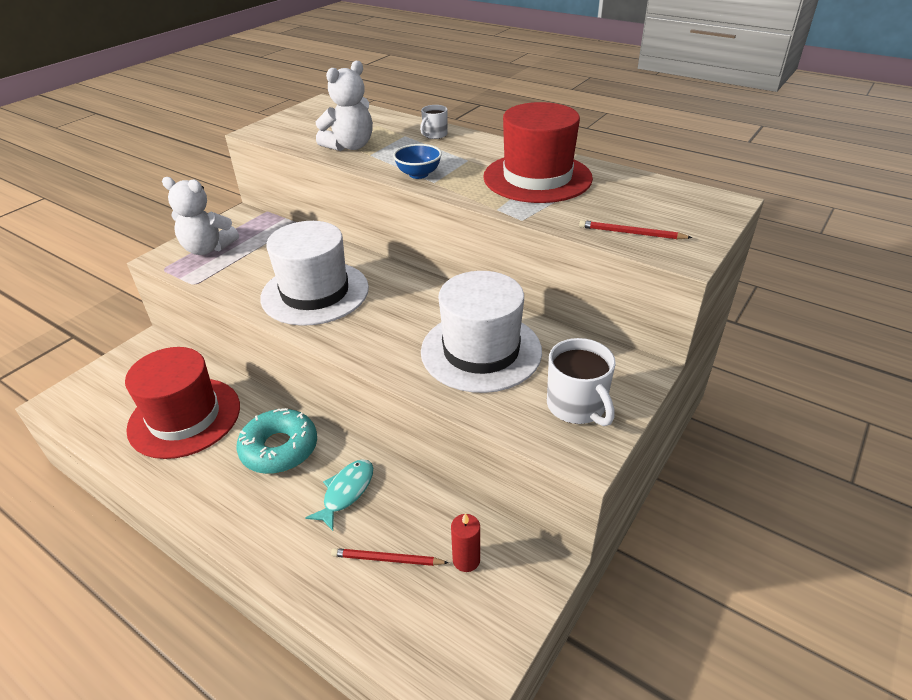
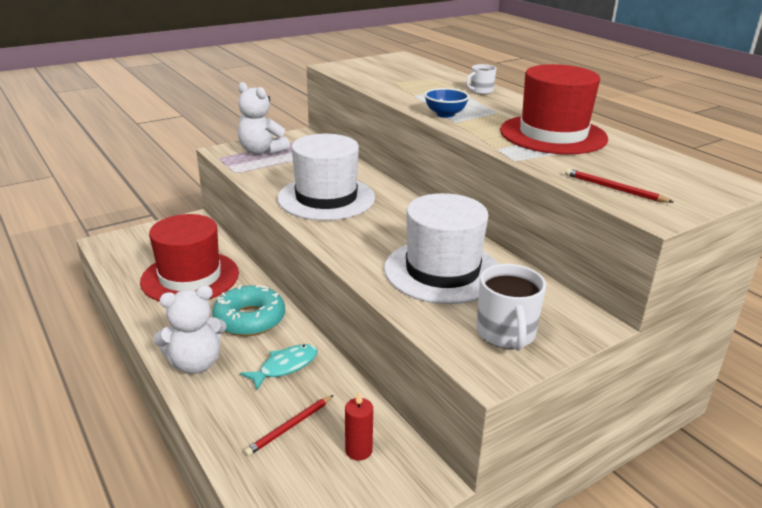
camera: 20 degrees right, 10 degrees down
(350, 146) = (401, 87): white teddy bear -> white teddy bear (195, 363)
(387, 559) = (290, 427): red pencil -> red pencil turned 75 degrees counterclockwise

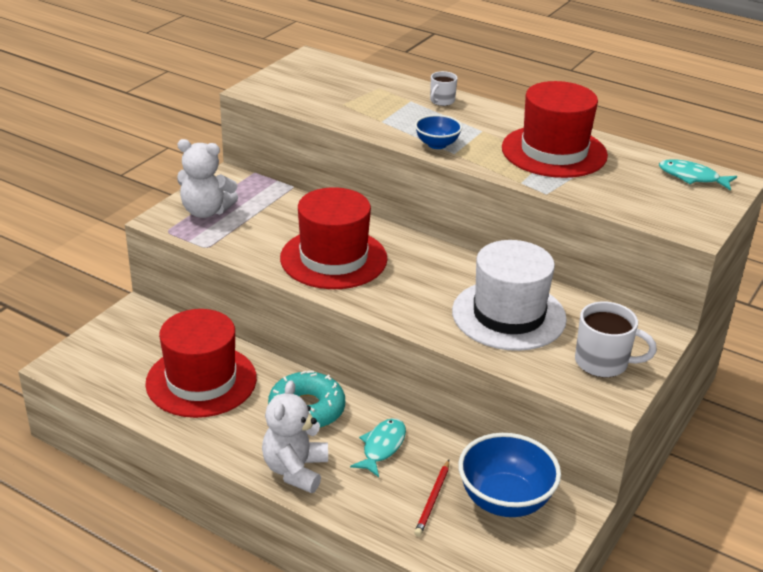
camera: 25 degrees left, 5 degrees up
(195, 363) = (295, 470): white teddy bear -> white teddy bear turned 150 degrees clockwise
(326, 198) = (333, 258): white hat -> red hat
(358, 450) = (505, 500): red candle -> blue bowl
(506, 334) = (603, 362): white mug -> white mug turned 45 degrees counterclockwise
(614, 189) = (648, 209): red pencil -> none
(688, 174) = (692, 177): none -> turquoise fish

